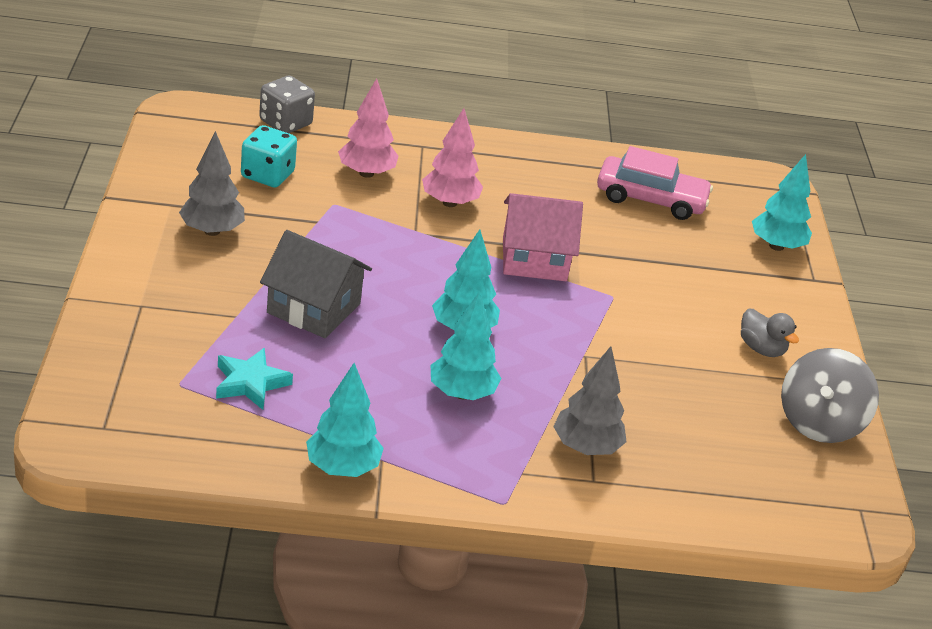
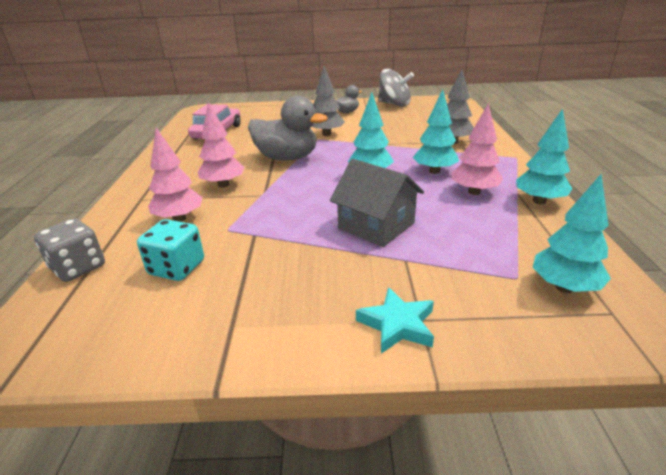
camera: 85 degrees left, 5 degrees down
(212, 231) = (279, 290): grey tree -> grey tree (326, 134)
(250, 383) = (486, 243): turquoise star -> turquoise star (397, 325)
(314, 308) = (376, 225): grey house -> grey house turned 75 degrees counterclockwise
(384, 413) = (474, 192): none -> pink tree
(534, 259) = (287, 158): pink house -> grey duck
(776, 246) = (260, 109): turquoise tree -> turquoise tree (564, 287)

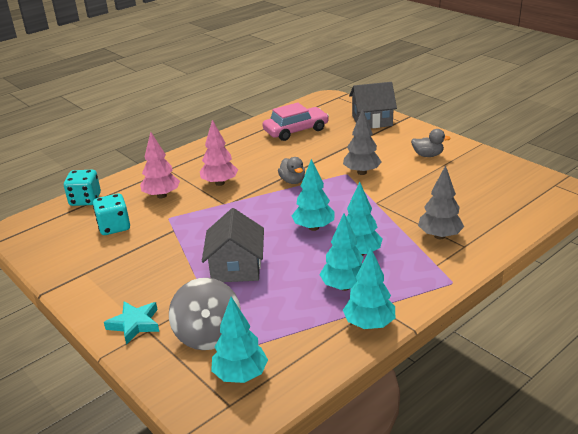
camera: 50 degrees right, 0 degrees up
(78, 267) = (85, 200): grey dice -> turquoise dice
(266, 109) = (372, 120): none -> grey house
(287, 158) = (292, 181): grey duck -> grey duck, size x0.52
(394, 104) = (490, 166): grey spinning top -> grey spinning top (208, 334)
(474, 192) = (344, 286): pink tree -> turquoise tree

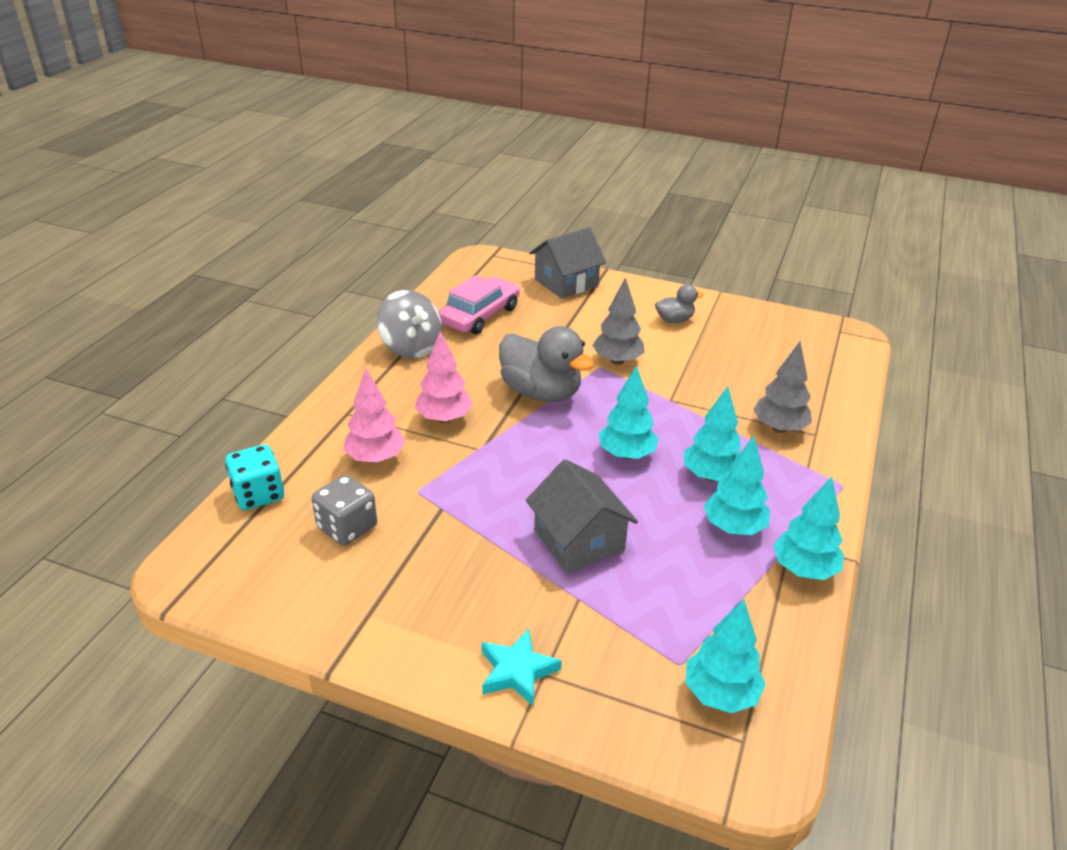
camera: 30 degrees left, 5 degrees up
(114, 227) = (347, 527): turquoise dice -> grey dice
(208, 334) = (629, 651): grey spinning top -> grey spinning top (411, 347)
(292, 181) = (541, 393): grey duck -> grey duck, size x1.93

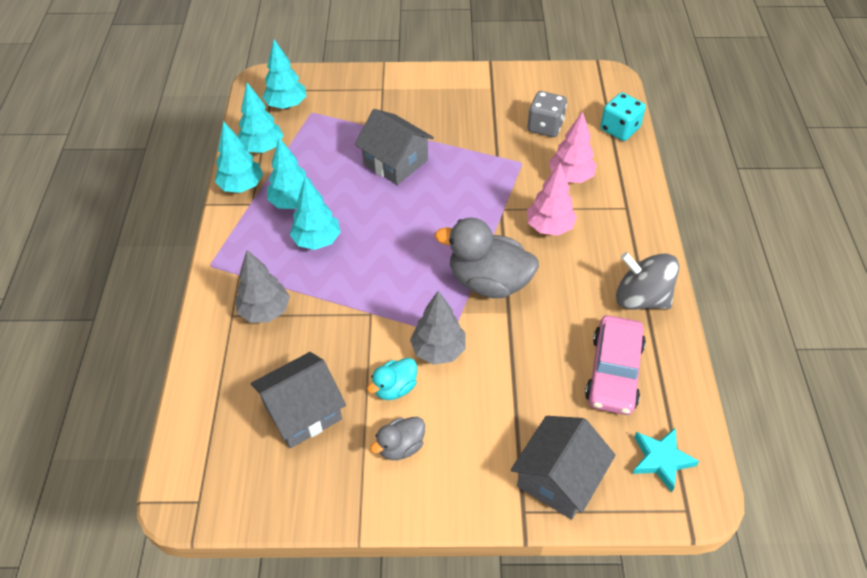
camera: 160 degrees right, 15 degrees up
(517, 671) = (396, 86): turquoise star -> turquoise star (661, 460)
(626, 454) = (389, 240): turquoise tree -> turquoise tree (262, 148)
(666, 349) = (395, 388): none -> turquoise duck
(750, 355) = (302, 411): none -> grey house

